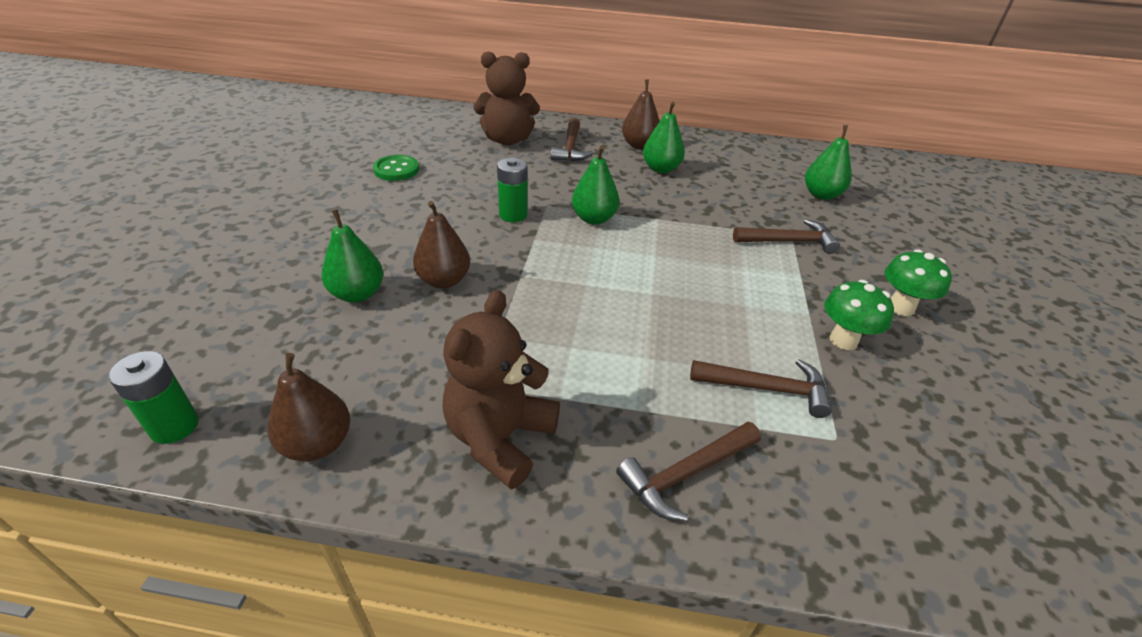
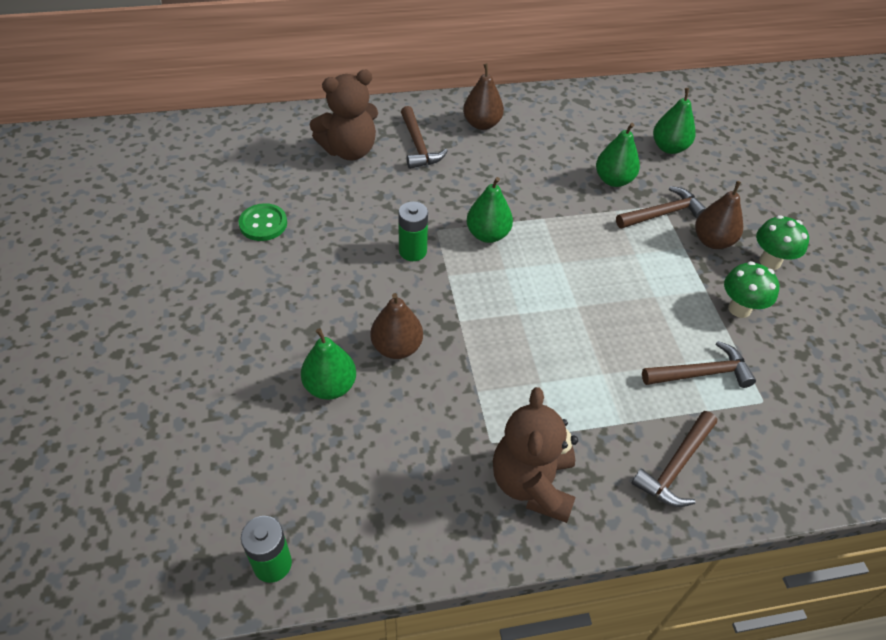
camera: 20 degrees left, 10 degrees up
(318, 444) = (399, 537): brown pear -> brown pear (712, 241)
(661, 169) = (517, 152): green pear -> green pear (613, 180)

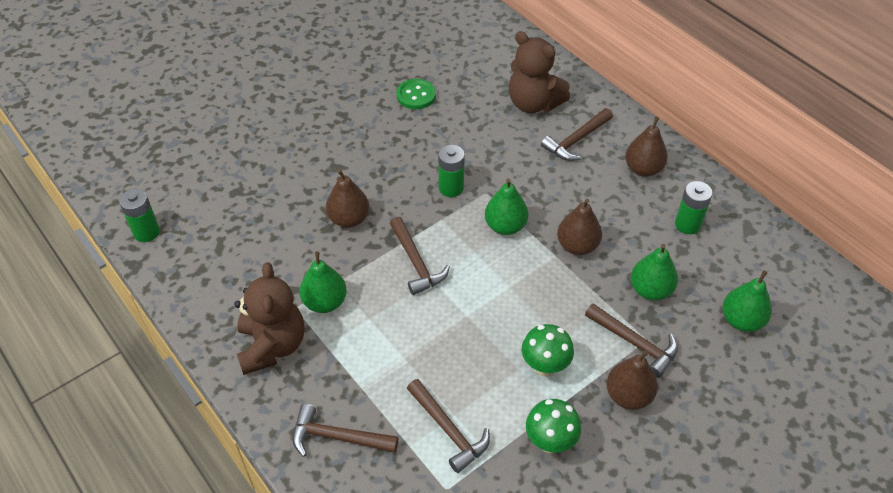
camera: 65 degrees right, 0 degrees up
(330, 386) = (292, 198): green pear -> green pear (325, 302)
(491, 316) = (416, 263): none -> brown hammer
(532, 483) = (272, 346): brown teddy bear -> brown teddy bear turned 105 degrees clockwise
(540, 200) = (577, 246): none -> brown pear
(558, 129) = (687, 224): none -> green battery
(770, 261) = (637, 454): green mushroom -> green mushroom (545, 366)

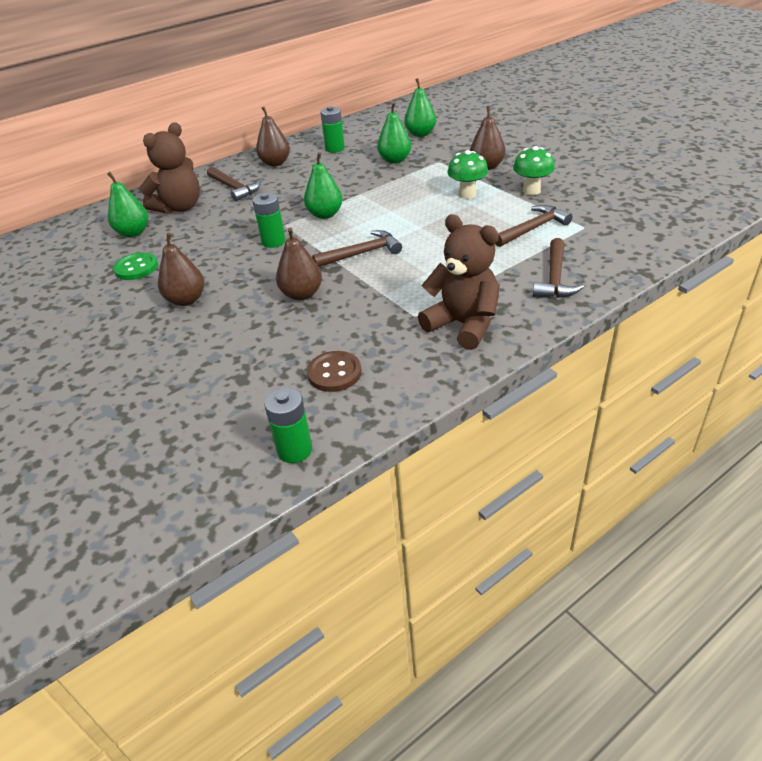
camera: 85 degrees left, 10 degrees down
(227, 250) = (334, 373): none -> brown button
(272, 346) = (463, 325): brown teddy bear -> brown teddy bear turned 45 degrees clockwise
(325, 302) = (408, 298): green pear -> green pear (133, 232)
(577, 246) = (350, 185): brown pear -> brown pear (186, 300)
(635, 343) = (442, 165): brown hammer -> none

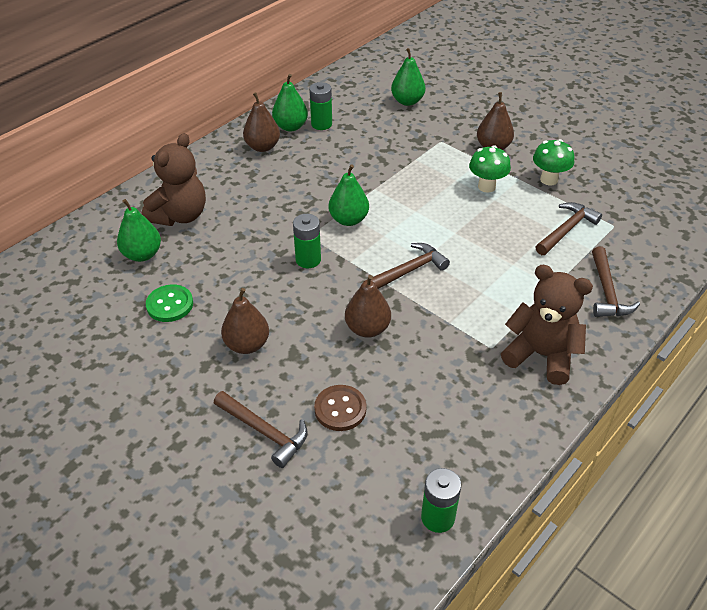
camera: 15 degrees left, 5 degrees up
(234, 188) = (231, 185): brown hammer -> brown hammer (265, 432)
(334, 373) = (440, 424): brown button -> brown button (340, 409)
(395, 160) = (394, 140): green pear -> green pear (290, 127)

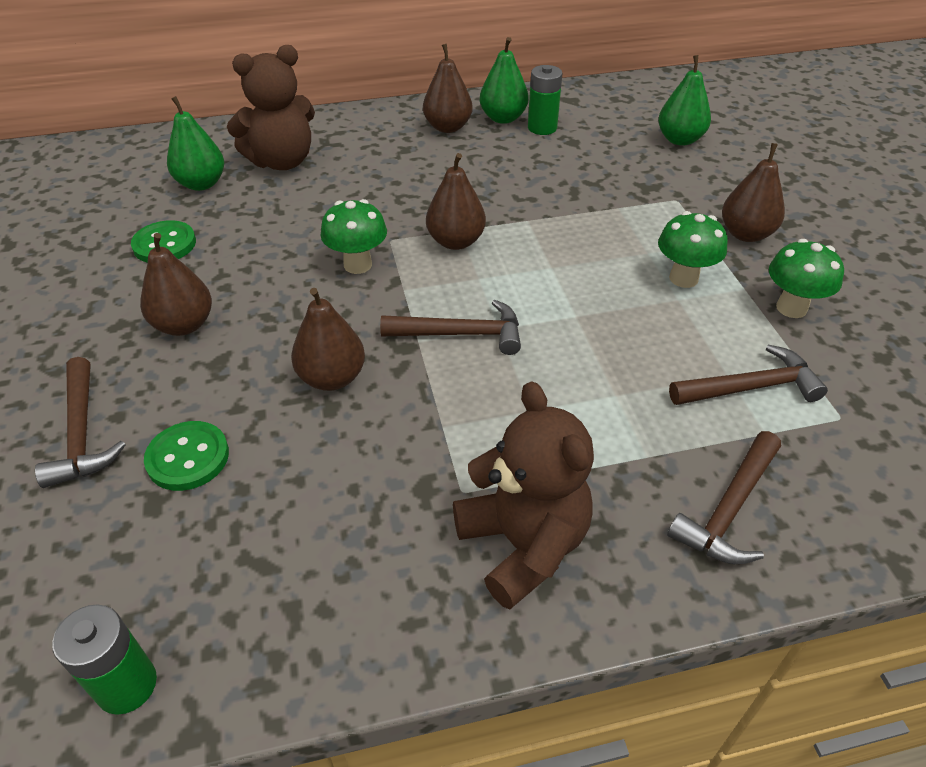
camera: 35 degrees right, 0 degrees up
(308, 260) = (357, 265): green battery -> green mushroom
(340, 409) = (188, 457): brown button -> green button
(348, 220) = (455, 241): green pear -> brown pear

